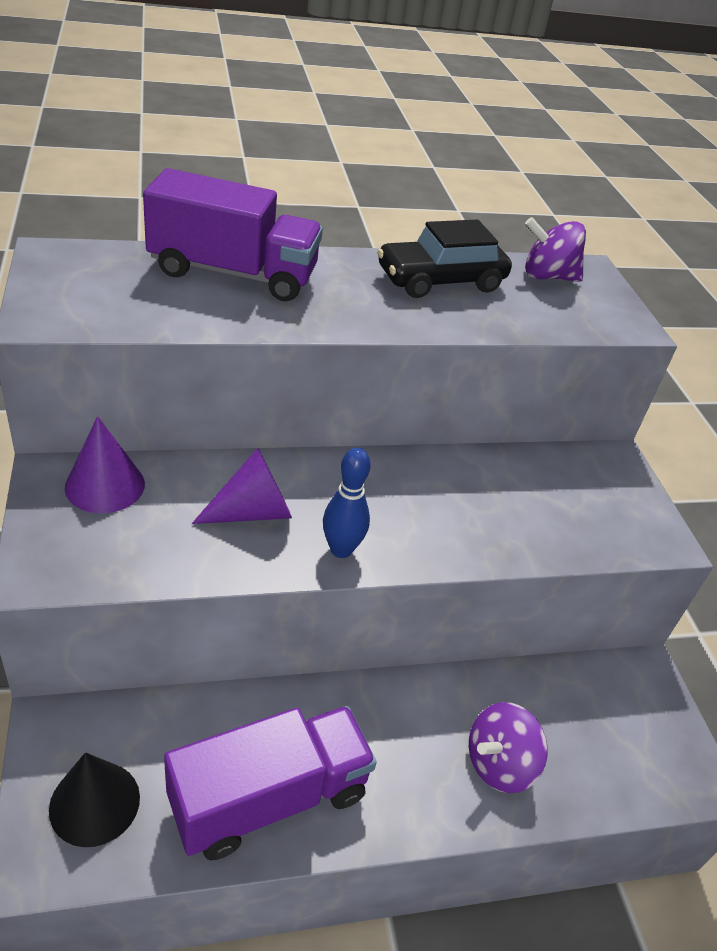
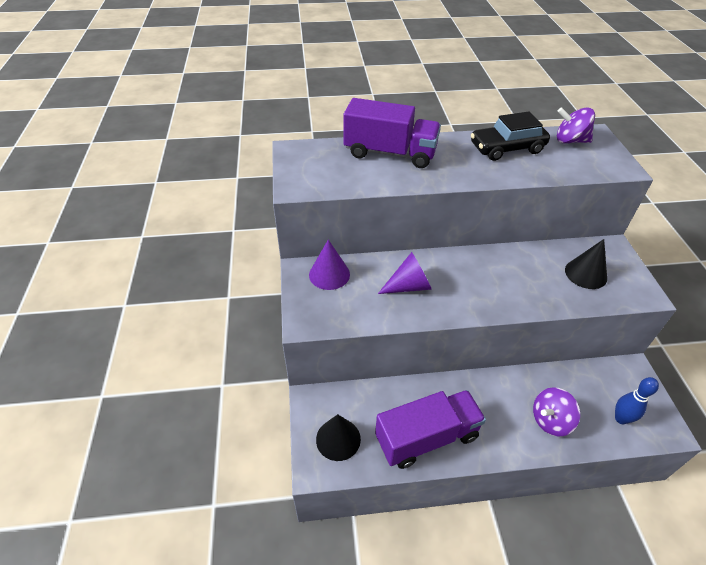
camera: 10 degrees right, 5 degrees up
(341, 549) = (459, 305): blue bowling pin -> blue bowling pin (621, 418)
(567, 502) = (585, 274): none -> black cone

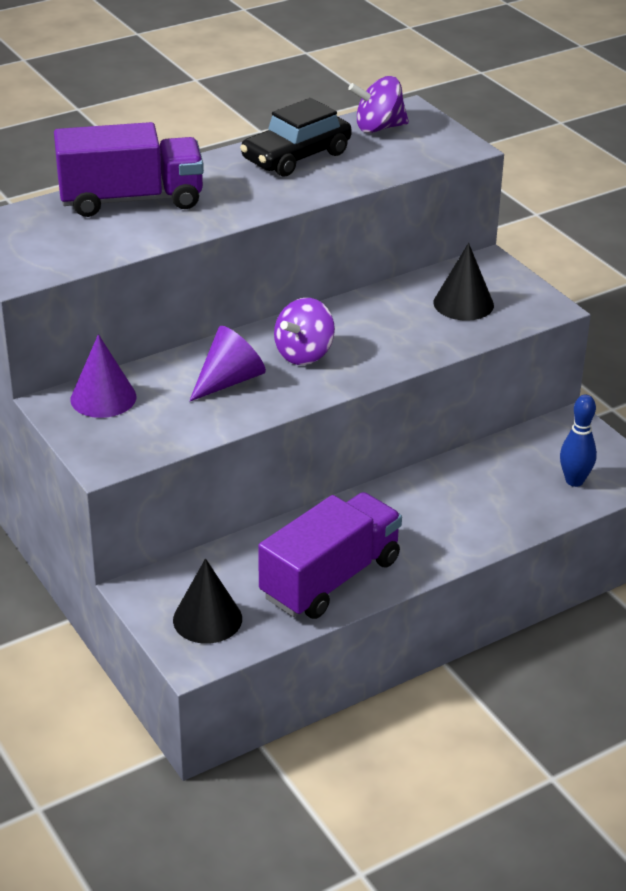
camera: 25 degrees left, 10 degrees down
(550, 420) = (486, 510): purple spinning top -> purple spinning top (304, 354)

